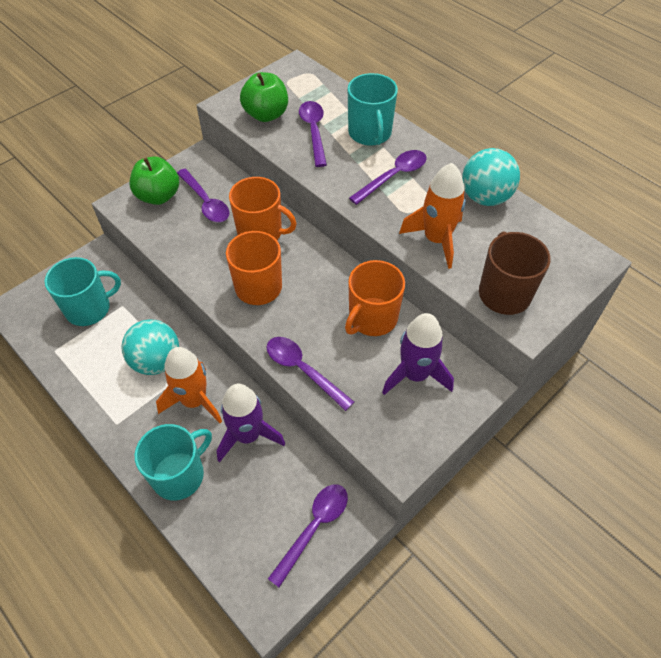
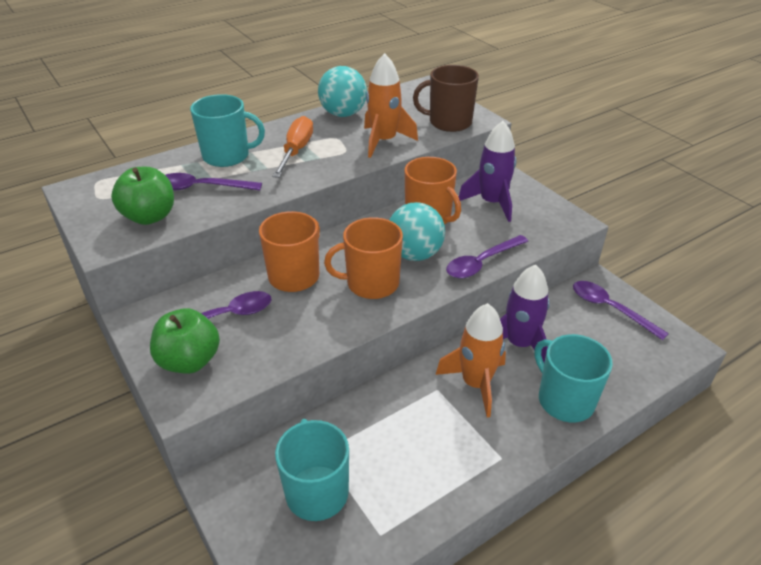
camera: 80 degrees left, 15 degrees down
(156, 361) = (418, 416): turquoise ball -> turquoise ball (414, 254)
(394, 176) = (296, 151): purple spoon -> orange screwdriver

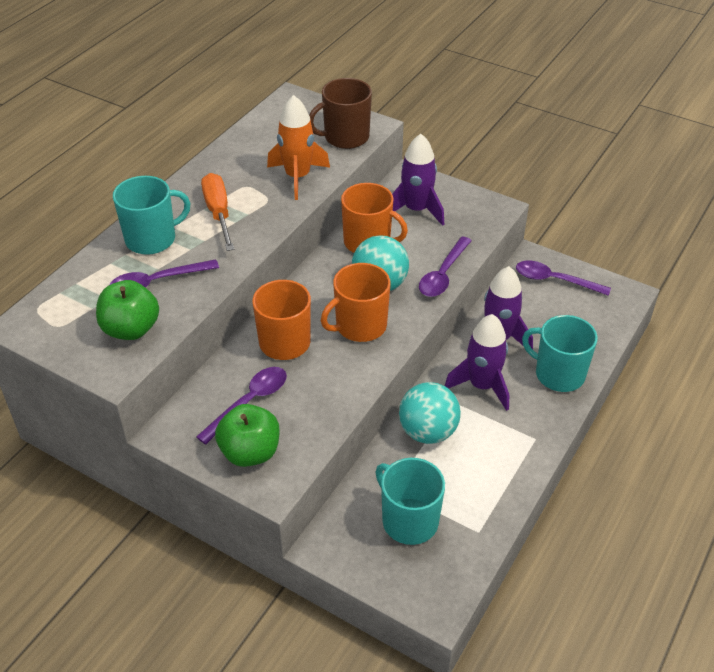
camera: 25 degrees left, 5 degrees up
(343, 114) = (233, 155): turquoise ball -> turquoise ball (428, 432)
(475, 384) = (482, 386): orange rocket -> purple rocket

